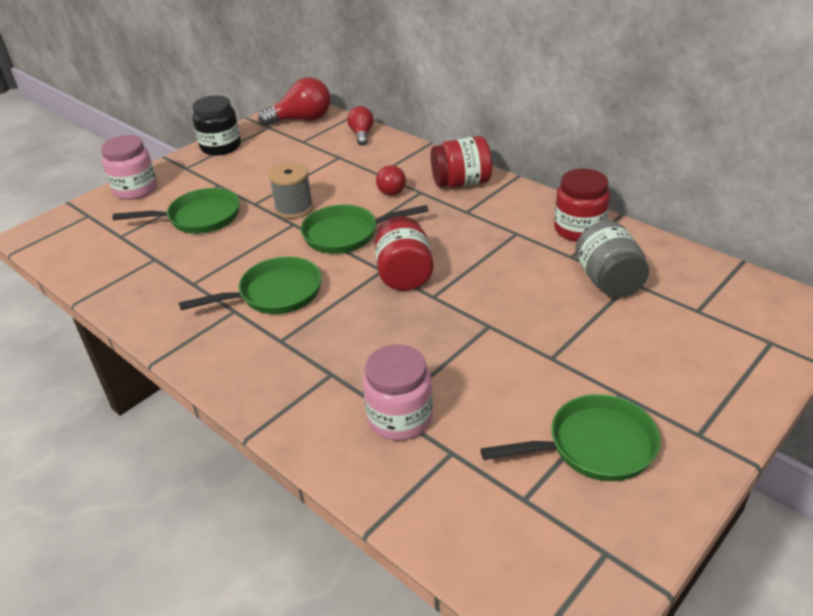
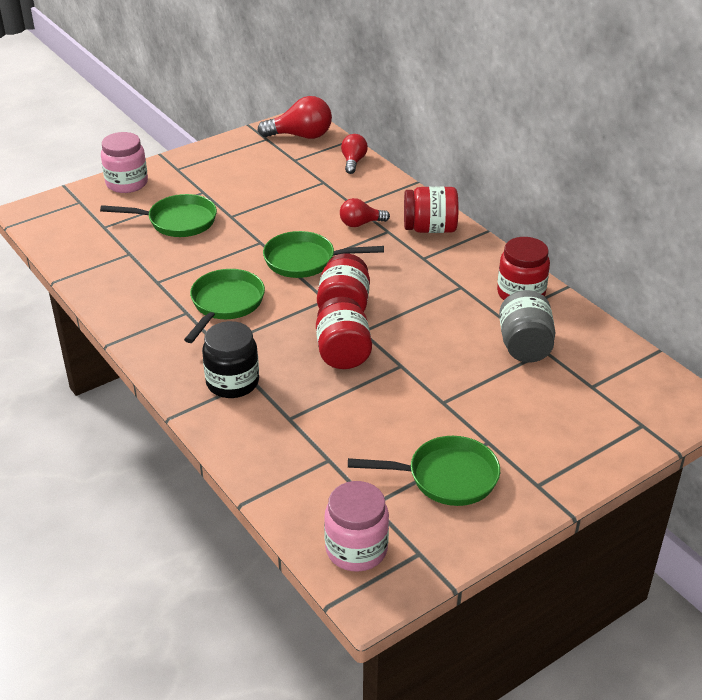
camera: 10 degrees right, 0 degrees up
(221, 147) = (215, 152): black jar -> black jar (232, 382)
(275, 294) = (225, 304): green pan -> green pan turned 60 degrees counterclockwise
(294, 208) = (265, 227): grey spool -> none
(390, 189) = (360, 224): red light bulb -> red light bulb turned 75 degrees clockwise
(400, 418) = (296, 426): pink jar -> pink jar (356, 549)
(421, 323) = (343, 352): none -> red jar

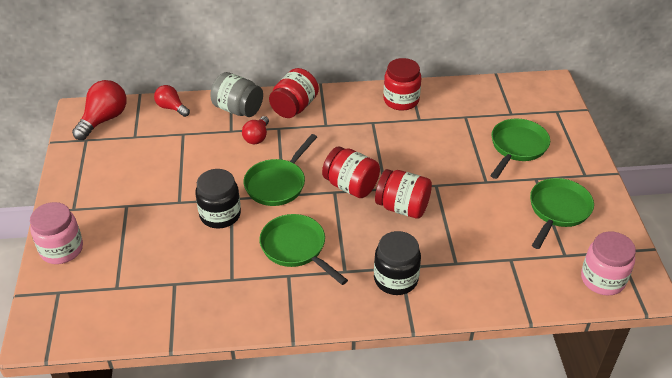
camera: 60 degrees left, 5 degrees up
(177, 221) = (155, 236): green pan -> green pan (517, 147)
(233, 244) = (220, 215): none -> black jar
(524, 346) = (455, 123): grey jar -> grey jar (238, 109)

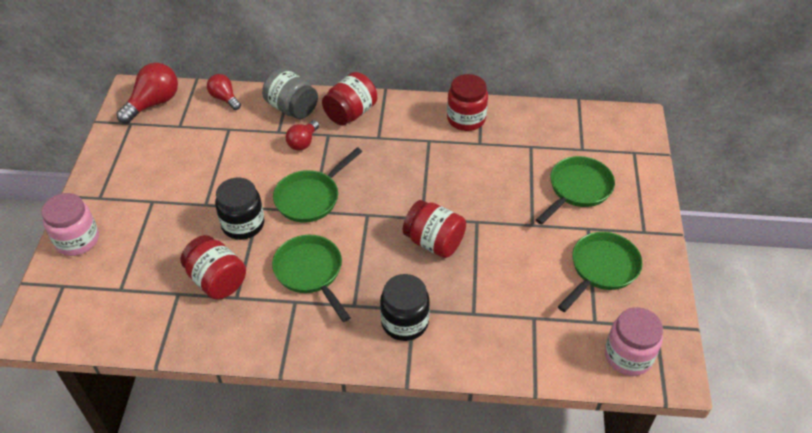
camera: 10 degrees right, 5 degrees up
(351, 186) = (386, 210): red jar -> red jar (217, 280)

